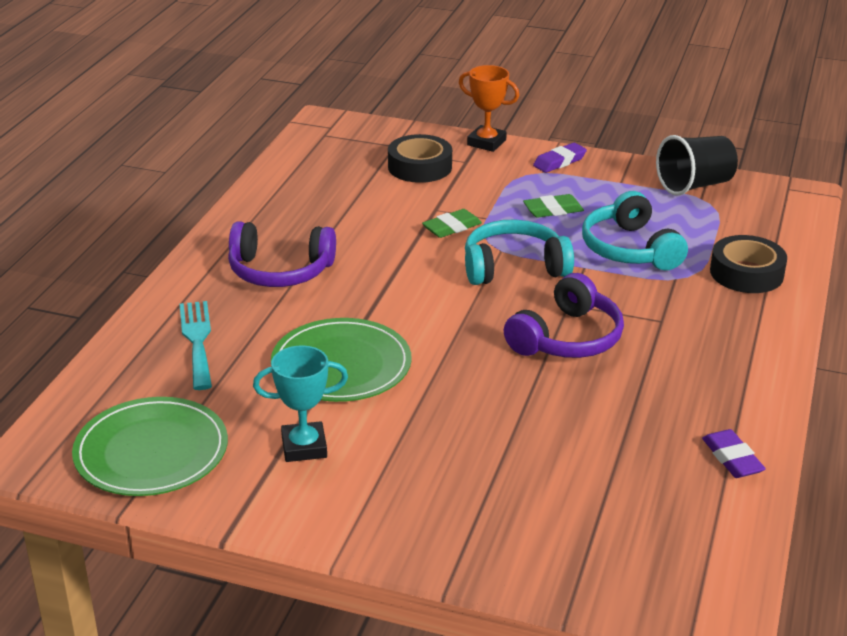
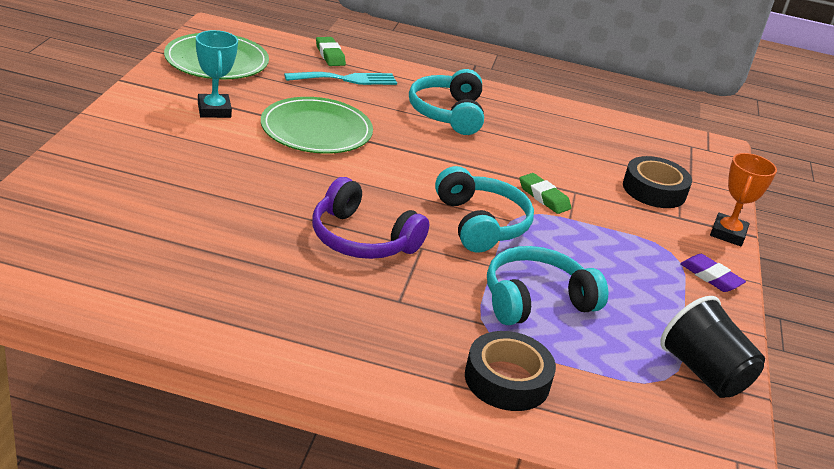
camera: 80 degrees right, 0 degrees up
(280, 271) = (447, 113): purple headphones -> turquoise headphones
(553, 210) = (600, 259): green eraser -> green eraser (330, 55)
(732, 458) = (166, 307): purple eraser -> none

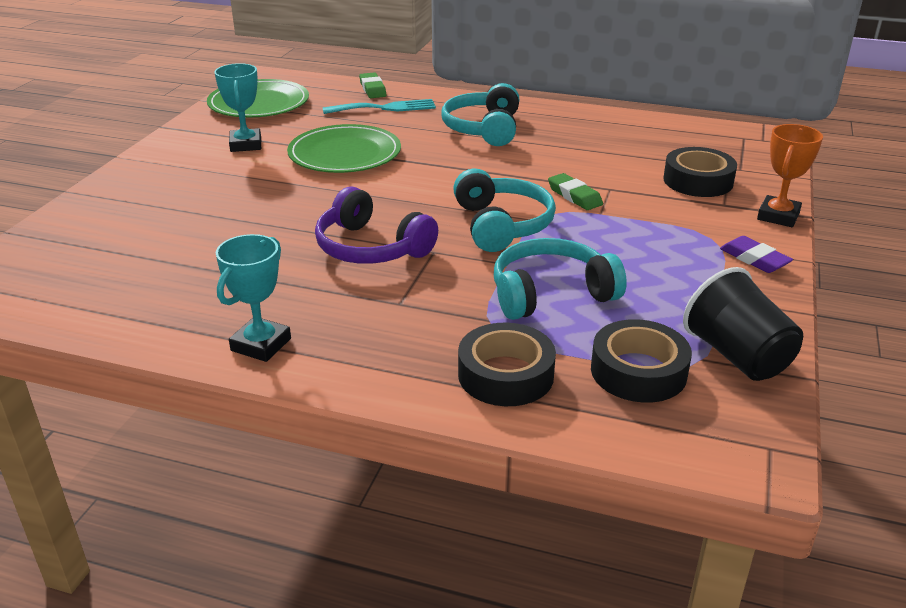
camera: 10 degrees right, 0 degrees up
(278, 336) = (261, 344): none -> turquoise trophy
(621, 383) = (638, 371): none -> black tape

